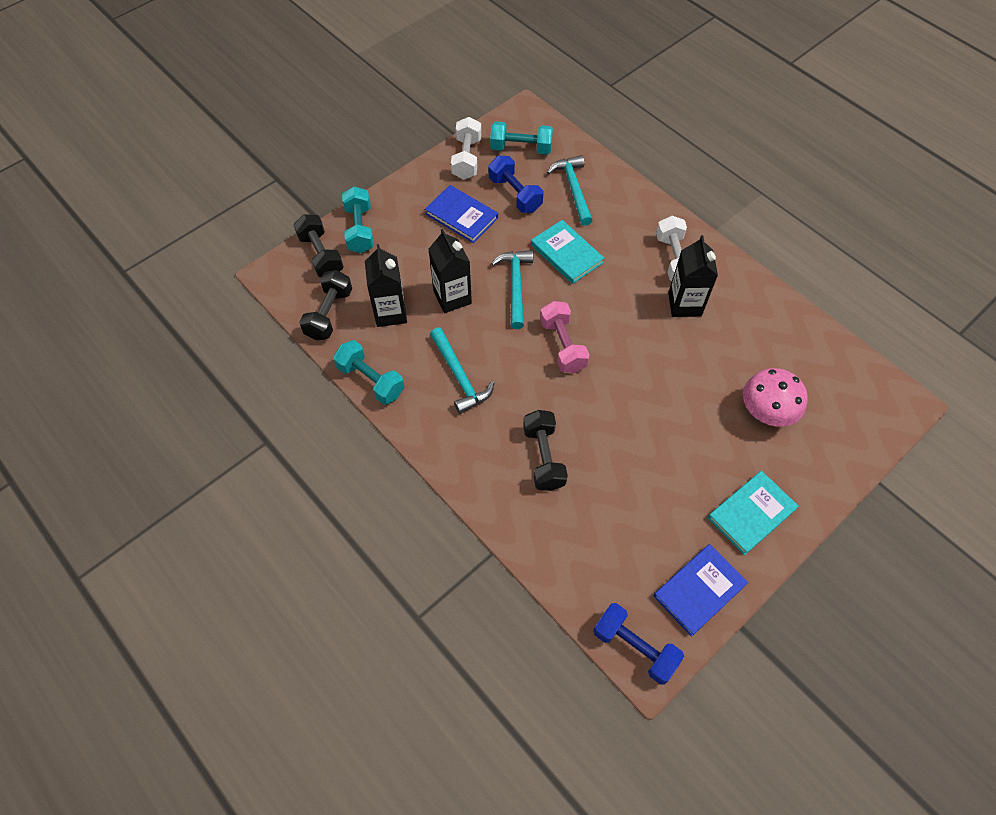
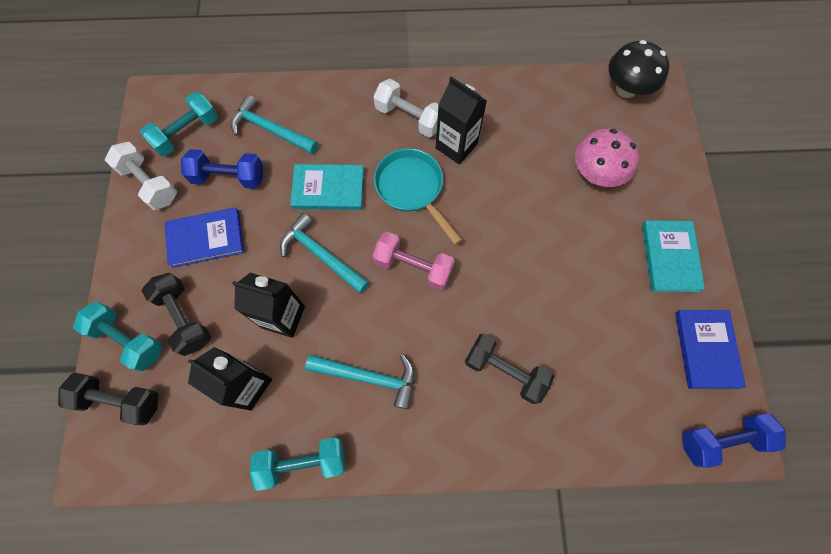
camera: 50 degrees left, 10 degrees up
(329, 314) = (194, 445): black dumbbell -> black dumbbell (184, 318)
(620, 302) = (412, 189): none -> turquoise pan
(869, 384) = (626, 89): none -> black mushroom

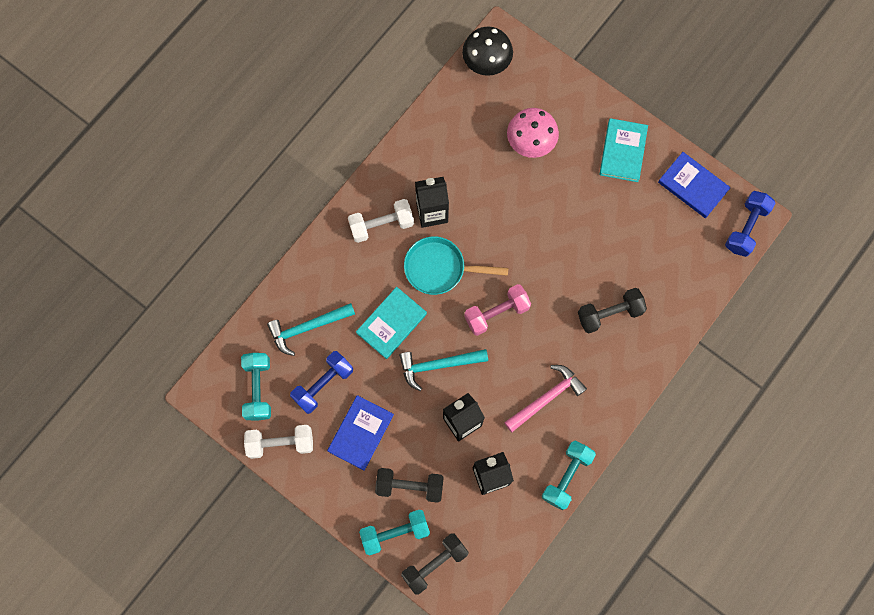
camera: 50 degrees left, 5 degrees up
(369, 377) = (546, 398): turquoise hammer -> pink hammer
(670, 257) = (623, 151): turquoise book -> turquoise book turned 60 degrees clockwise

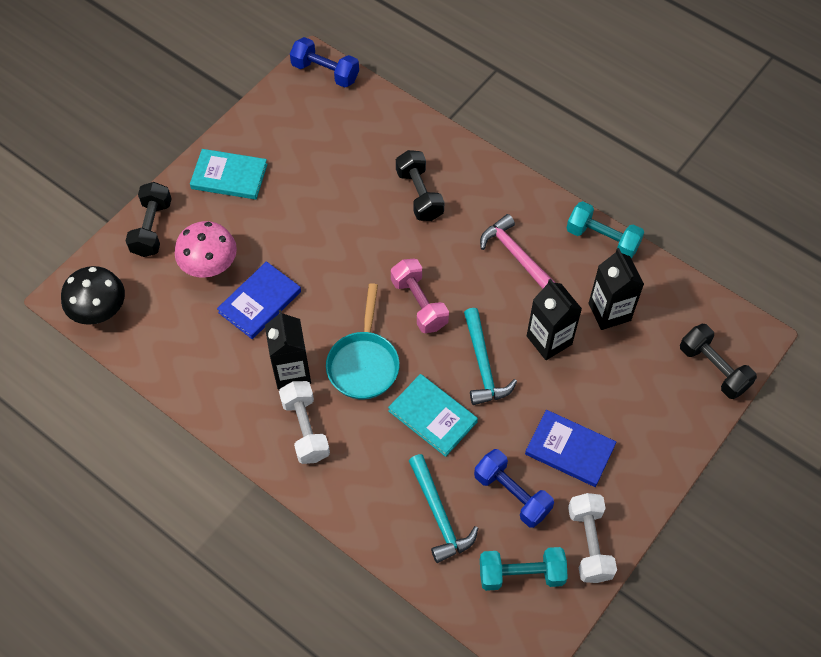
camera: 90 degrees left, 15 degrees down
(395, 533) = (684, 410): turquoise dumbbell -> none
(410, 486) = (628, 395): black dumbbell -> black dumbbell (152, 228)
(693, 186) = (275, 115): blue book -> blue book (260, 302)

